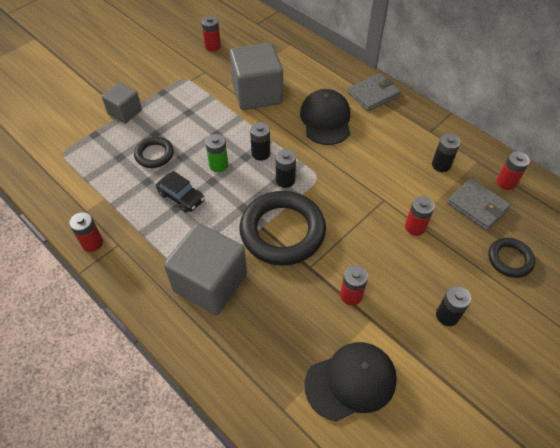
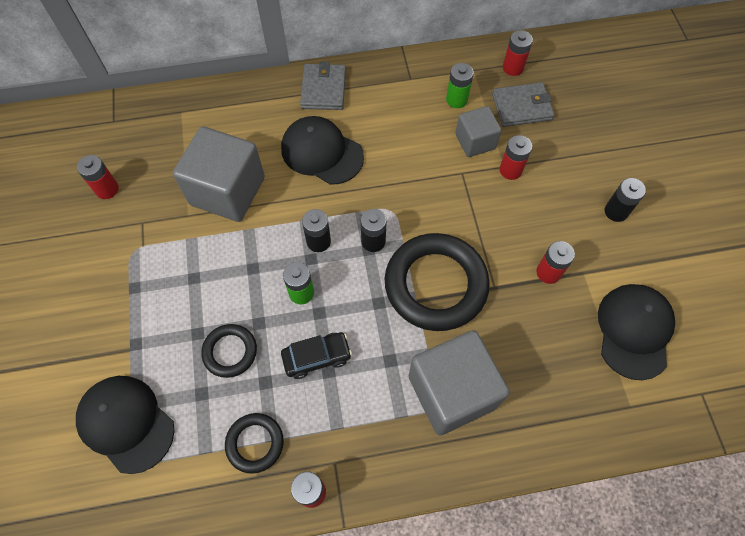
camera: 55 degrees left, 10 degrees up
(81, 136) = (126, 423): none -> black cap
(125, 112) = (130, 349): grey cube -> grey cube (475, 141)
(441, 165) = (456, 100): black battery -> green battery
(510, 259) = (591, 126): black ring -> black ring (255, 443)

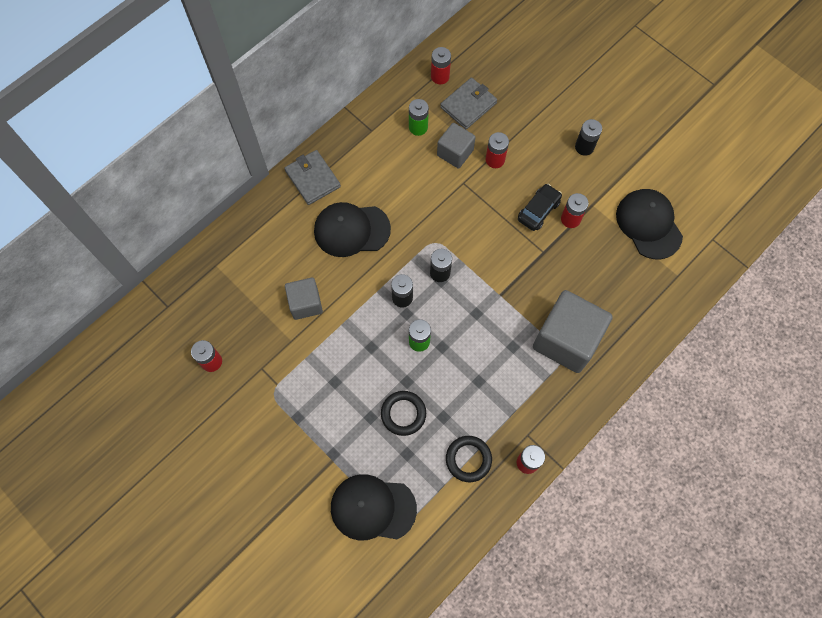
camera: 35 degrees left, 5 degrees up
(227, 191) = (305, 303): grey cube -> grey cube, size x0.57
(317, 357) = (464, 377): black car -> black car (538, 210)
(435, 285) = (504, 276): black ring -> none

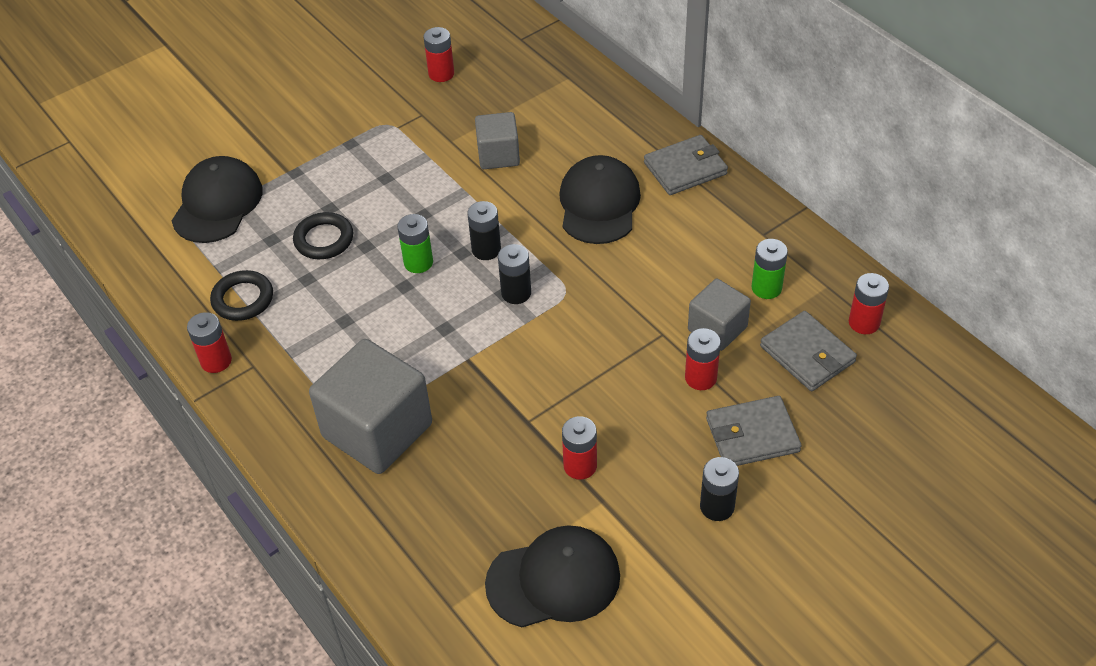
camera: 100 degrees right, 20 degrees down
(532, 131) = (752, 435): none -> grey wallet
(538, 210) = (601, 424): black car -> none

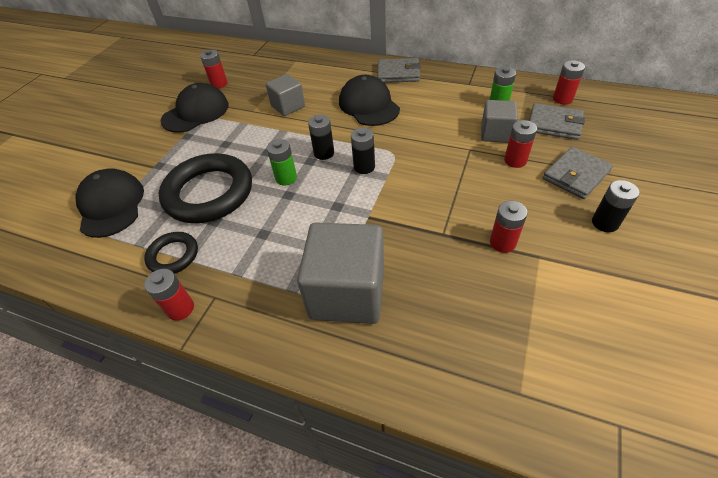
camera: 30 degrees left, 0 degrees up
(324, 239) = (209, 193): black ring -> black ring, size x1.98
(554, 580) = (566, 327): black cap -> black cap (196, 112)
(685, 168) = (398, 73): grey wallet -> grey wallet turned 60 degrees clockwise

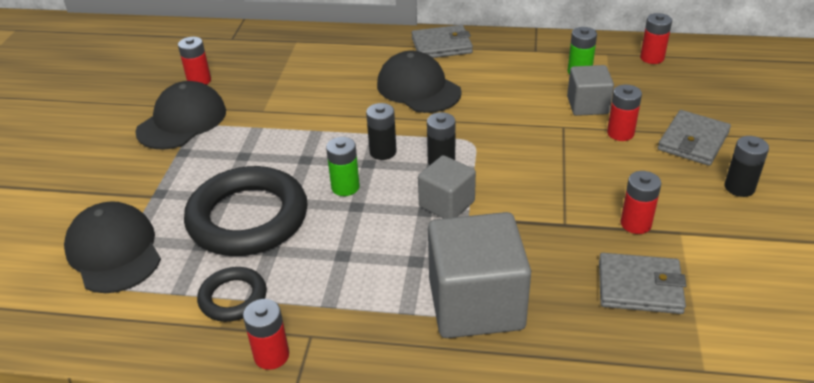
camera: 15 degrees left, 10 degrees down
(288, 106) = (310, 100): grey cube -> grey cube (446, 204)
(554, 124) = (651, 87): grey wallet -> grey wallet (639, 287)

